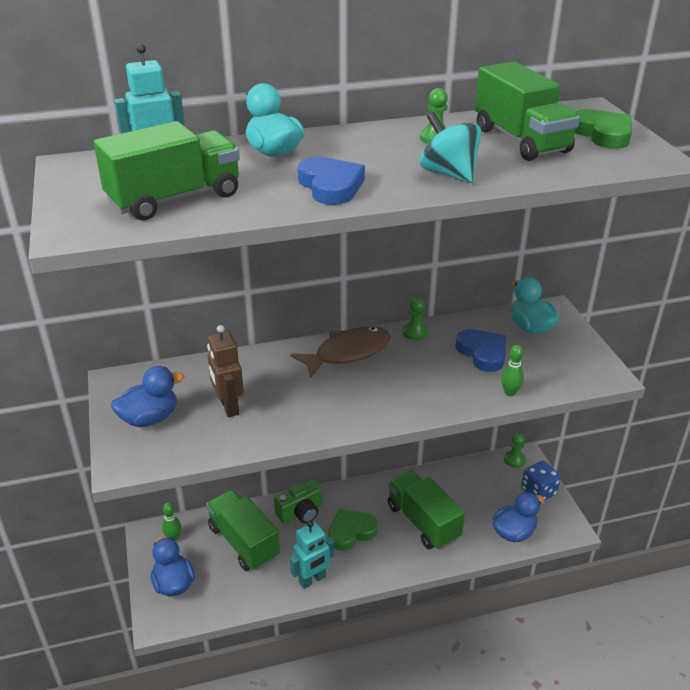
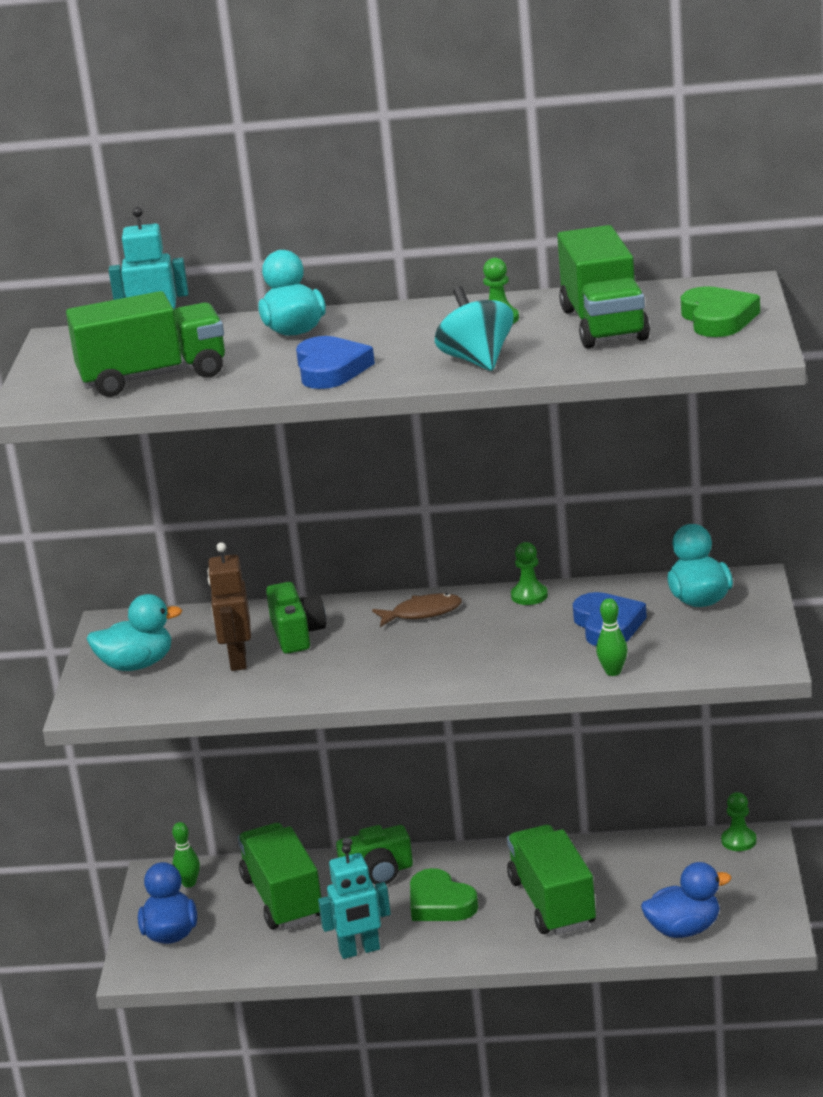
camera: 20 degrees right, 10 degrees down
(150, 418) = (137, 665): blue duck -> turquoise duck
(264, 378) = (296, 634): none -> green camera
(348, 353) = (422, 613): brown fish -> brown fish, size x0.62
(351, 532) = (440, 903): green heart -> green heart turned 120 degrees counterclockwise
(538, 491) = (753, 884): blue dice -> none

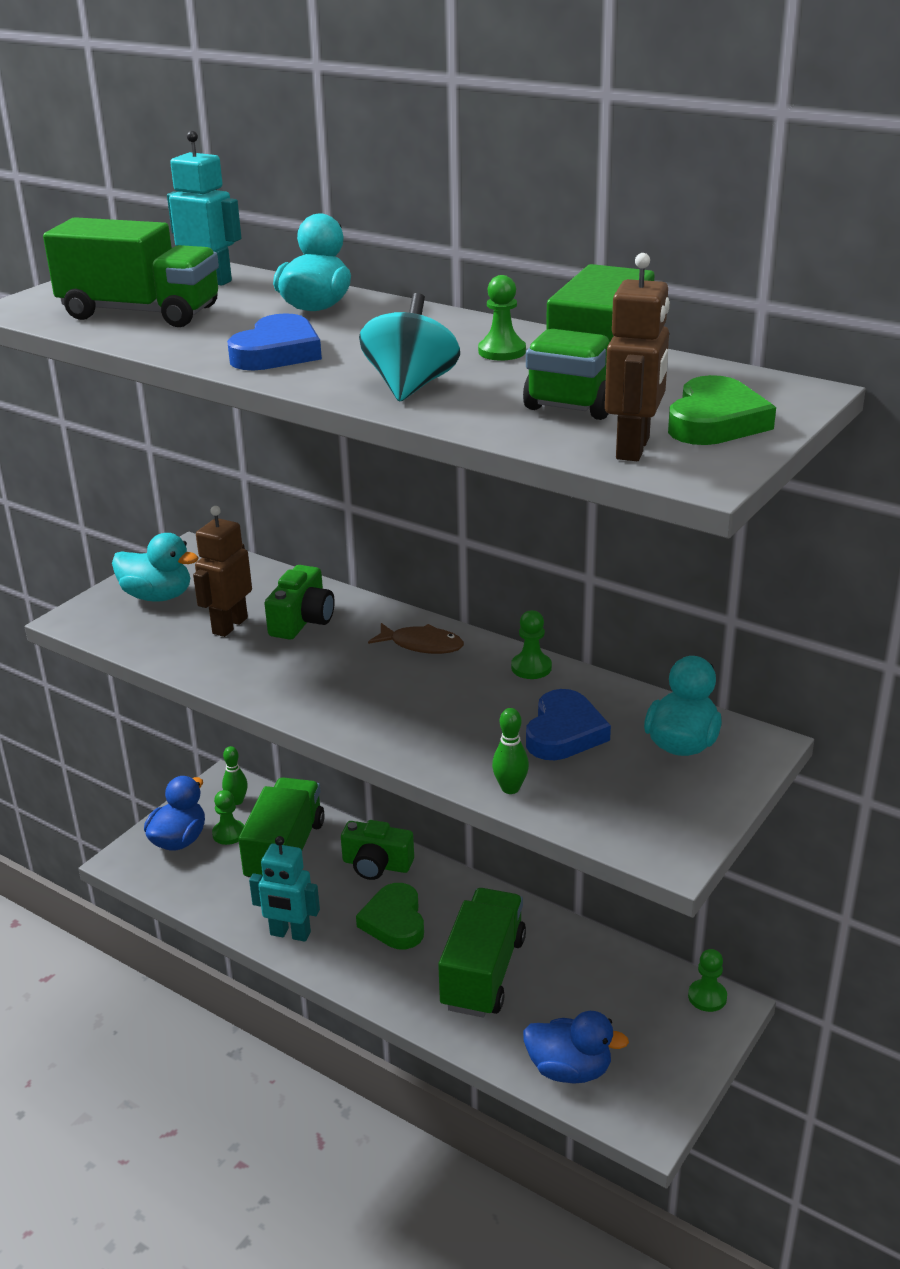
camera: 30 degrees right, 5 degrees up
(213, 909) = (229, 833): none -> green pawn
(693, 350) = (634, 448): none -> brown robot

